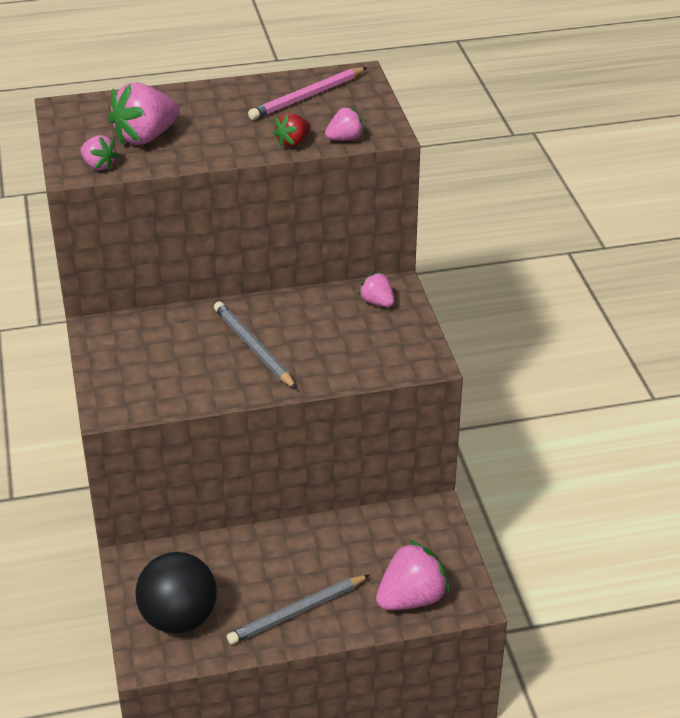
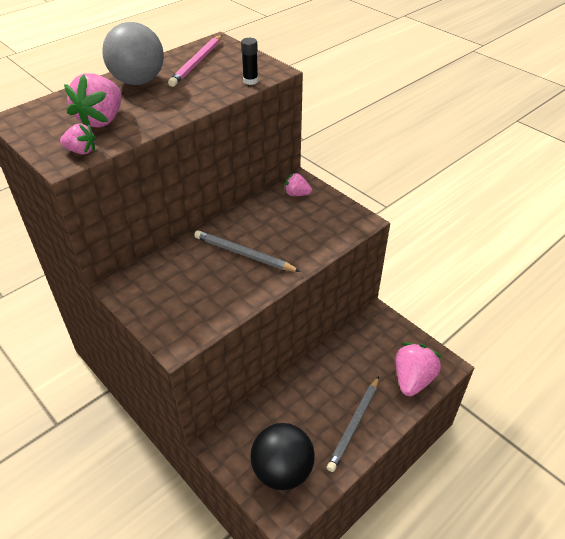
camera: 30 degrees left, 5 degrees up
(221, 101) = (138, 81): none -> grey ball
(293, 142) = (217, 93): red strawberry -> none
(345, 139) = (250, 81): pink strawberry -> black glue stick

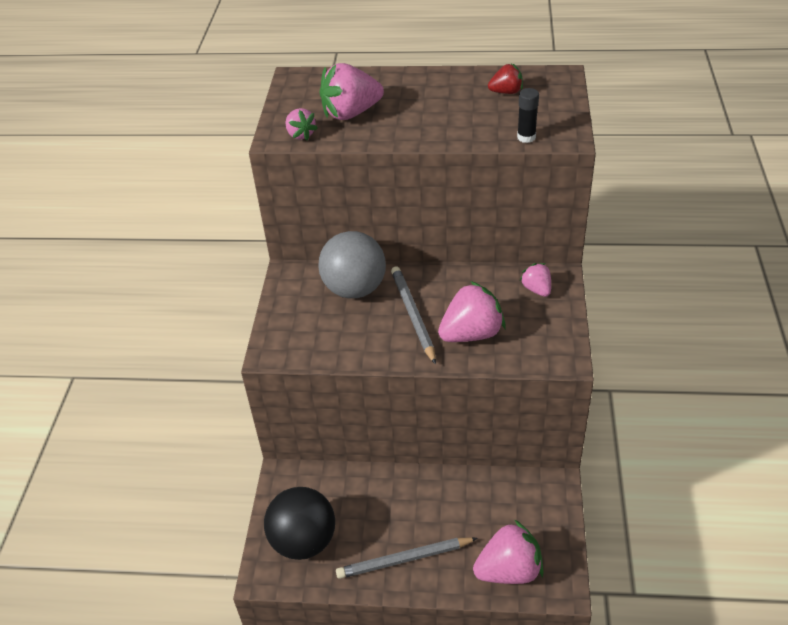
camera: 50 degrees right, 0 degrees up
(138, 81) = (429, 88): grey ball -> grey ball (354, 289)
(197, 63) = (506, 92): pink pencil -> red strawberry
(294, 241) = (471, 333): none -> pink strawberry

